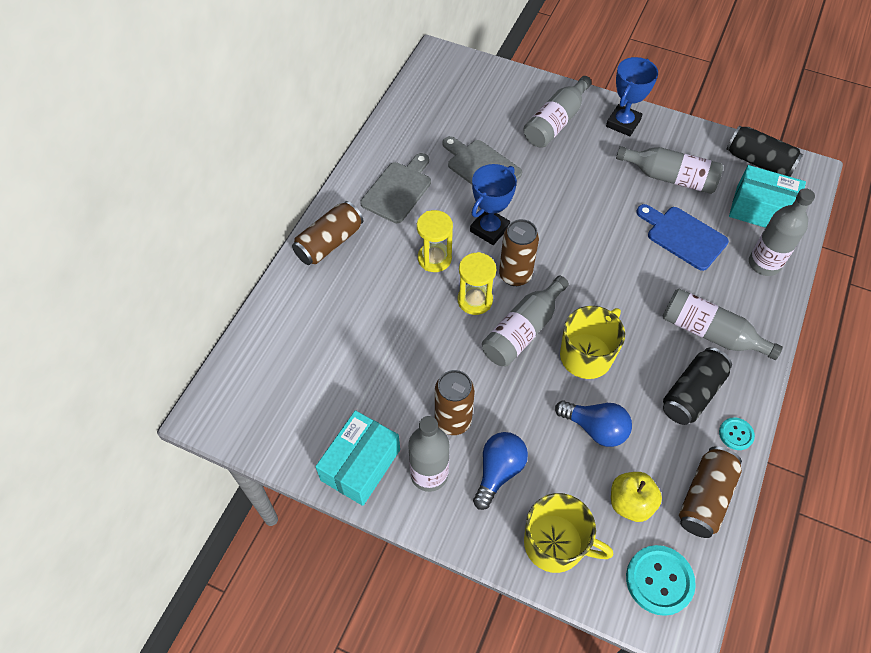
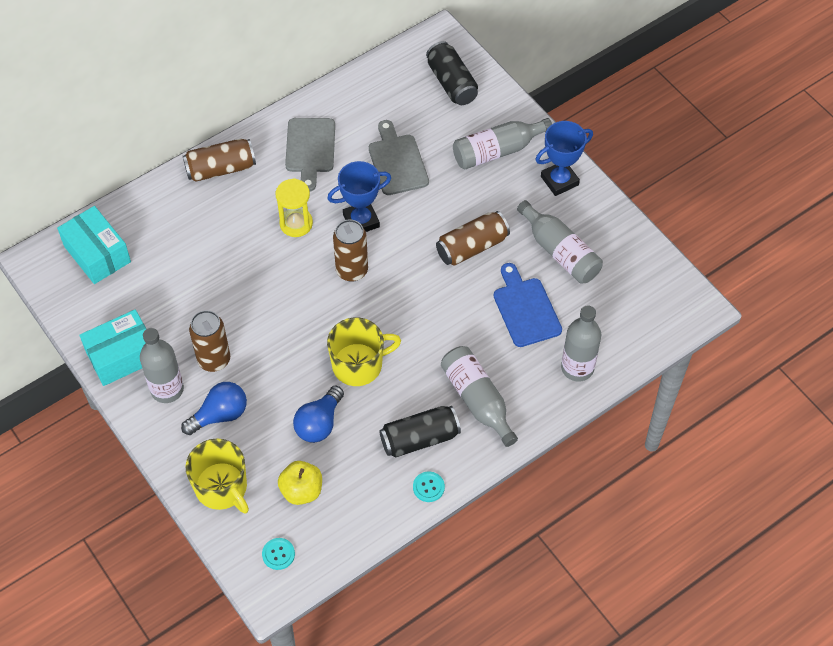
camera: 30 degrees right, 0 degrees up
(398, 190) = (310, 149): grey cutting board -> grey cutting board turned 120 degrees clockwise
(475, 300) = (302, 275): yellow hourglass -> none
(523, 330) = (322, 319): grey bottle -> none
(595, 428) = (319, 423): blue light bulb -> blue light bulb turned 60 degrees clockwise
(659, 580) = (278, 554): turquoise button -> turquoise button, size x0.55
(705, 498) = (362, 518): brown can -> brown can (472, 247)
(759, 162) = (657, 277): black can -> black can (452, 83)
(761, 209) = (618, 320): turquoise box -> turquoise box (97, 254)

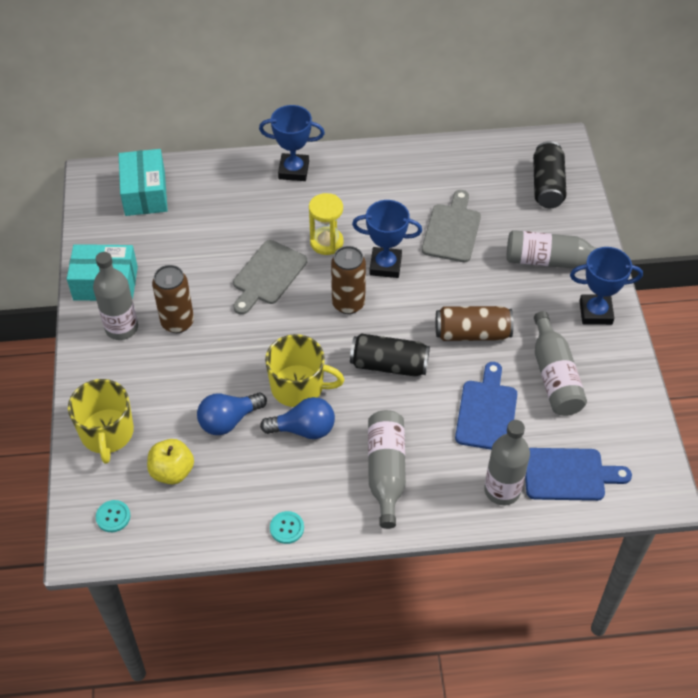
camera: 30 degrees right, 5 degrees down
(220, 169) = (293, 170): brown can -> blue trophy
(220, 415) = (149, 371): blue light bulb -> blue light bulb (304, 429)
(310, 149) = (381, 187): grey cutting board -> grey cutting board (267, 275)
(419, 439) = (308, 480): black can -> black can (389, 365)
(620, 329) = (569, 474): none -> blue cutting board

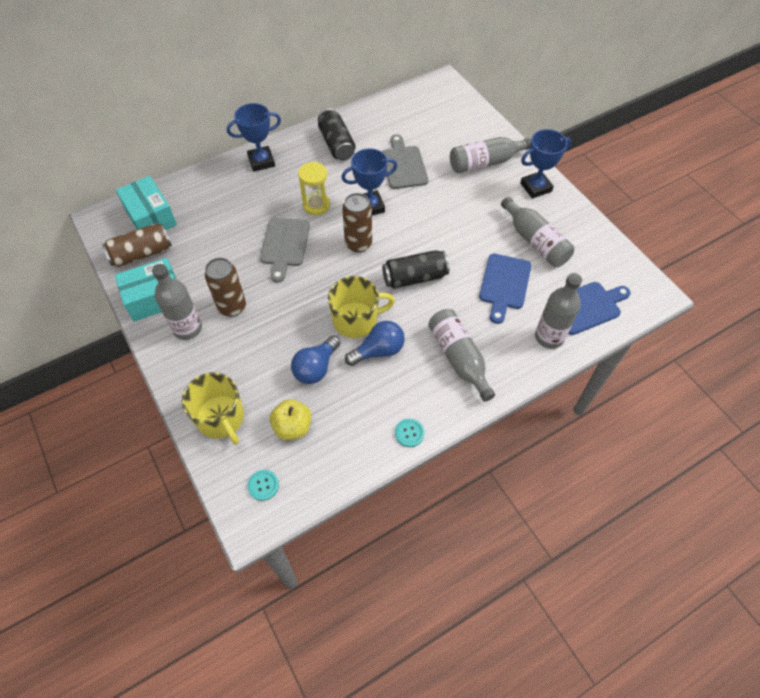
camera: 25 degrees left, 5 degrees up
(472, 333) = (461, 232): brown can -> brown can (142, 253)
(487, 412) = (504, 284): blue cutting board -> blue cutting board turned 150 degrees counterclockwise
(547, 185) = (451, 113): black can -> black can (336, 144)

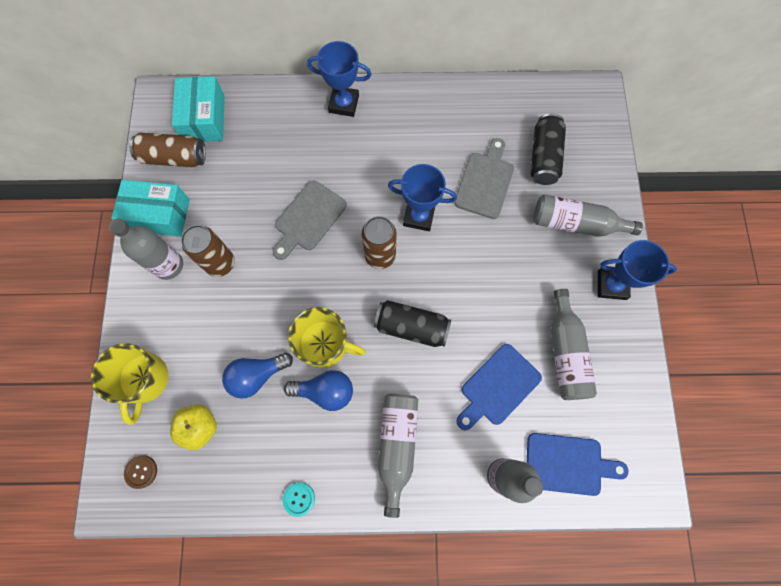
camera: 30 degrees right, 15 degrees up
(263, 485) = (141, 471): turquoise button -> brown button
(316, 205) = (366, 186): yellow hourglass -> none
(336, 144) = (431, 120): black can -> black can (544, 157)

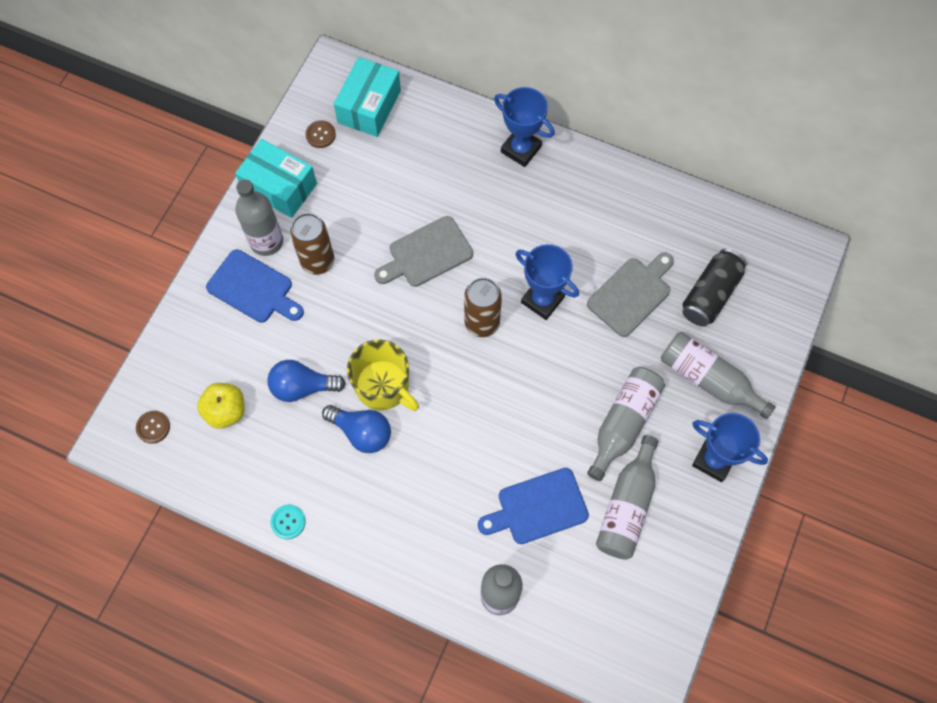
camera: 25 degrees right, 5 degrees down
(144, 380) = (194, 343): yellow mug -> none
(174, 158) = (320, 135): brown can -> brown button
(397, 445) = (407, 517): grey bottle -> grey bottle (623, 424)
(411, 327) = (479, 408): black can -> none
(568, 464) = (571, 616): blue cutting board -> blue cutting board (253, 288)

